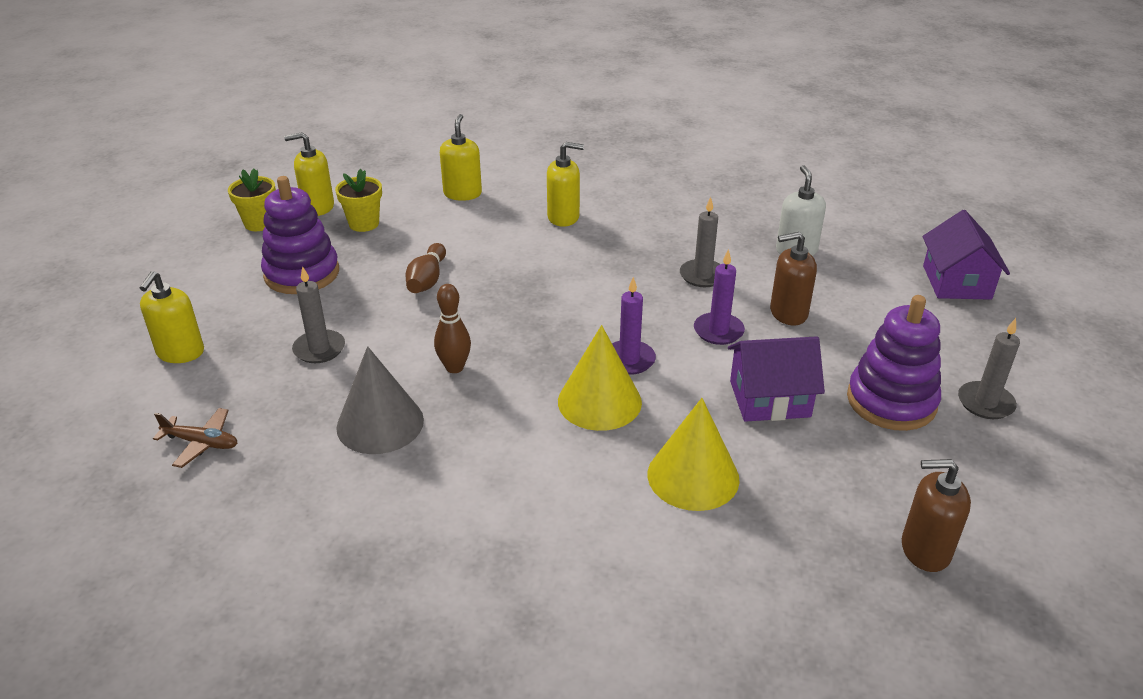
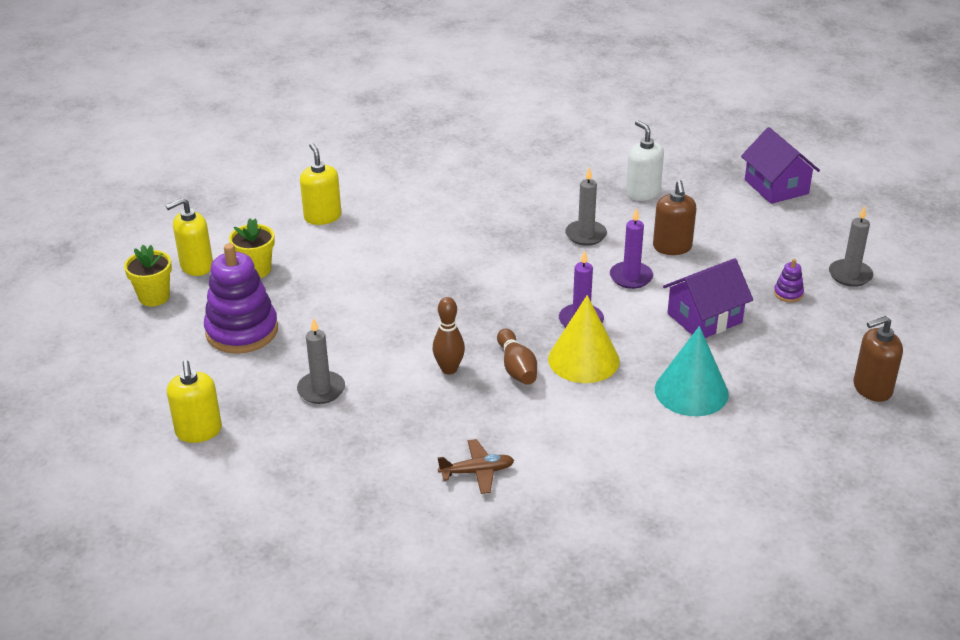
camera: 25 degrees left, 0 degrees up
(201, 443) = (294, 494): brown plane -> brown plane (477, 471)
(380, 423) = (428, 431): grey cone -> none
(427, 280) = (361, 304): brown bowling pin -> brown bowling pin (516, 367)
(563, 217) = (432, 215): yellow soap dispenser -> none
(693, 476) = (691, 391): yellow cone -> turquoise cone
(788, 313) = (672, 247): brown soap dispenser -> brown soap dispenser turned 60 degrees counterclockwise
(891, 401) = (788, 293): purple stacking toy -> purple stacking toy, size x0.41

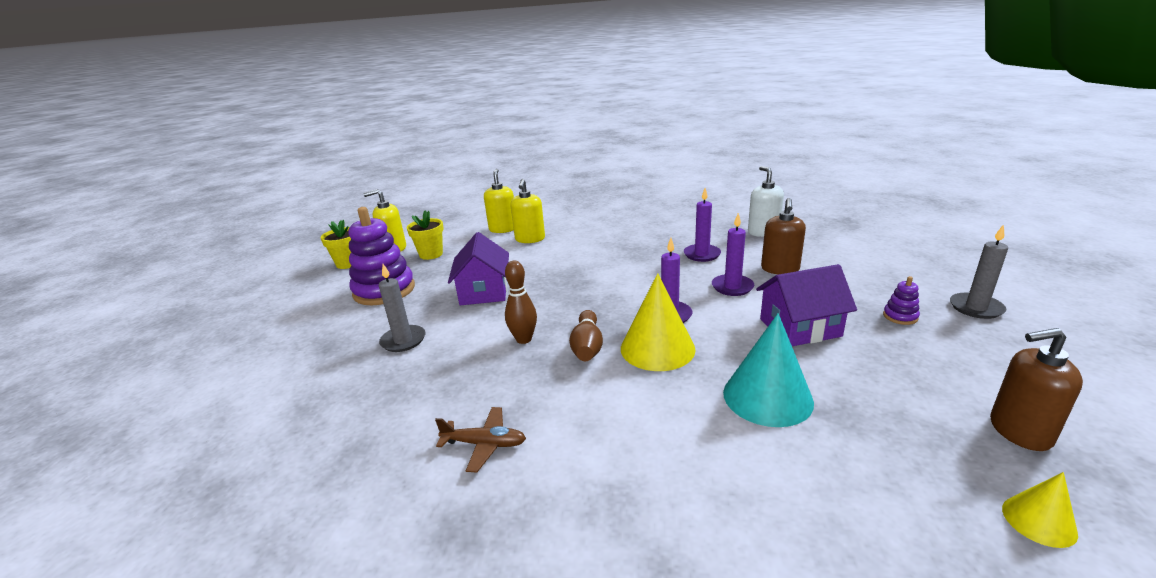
camera: 20 degrees right, 10 degrees down
(199, 431) = (278, 359): yellow soap dispenser -> yellow soap dispenser (530, 239)
(585, 235) = (702, 254): grey candle -> purple candle
(776, 187) = (892, 236): purple house -> purple house (484, 291)
(876, 449) = (1038, 521): none -> yellow cone

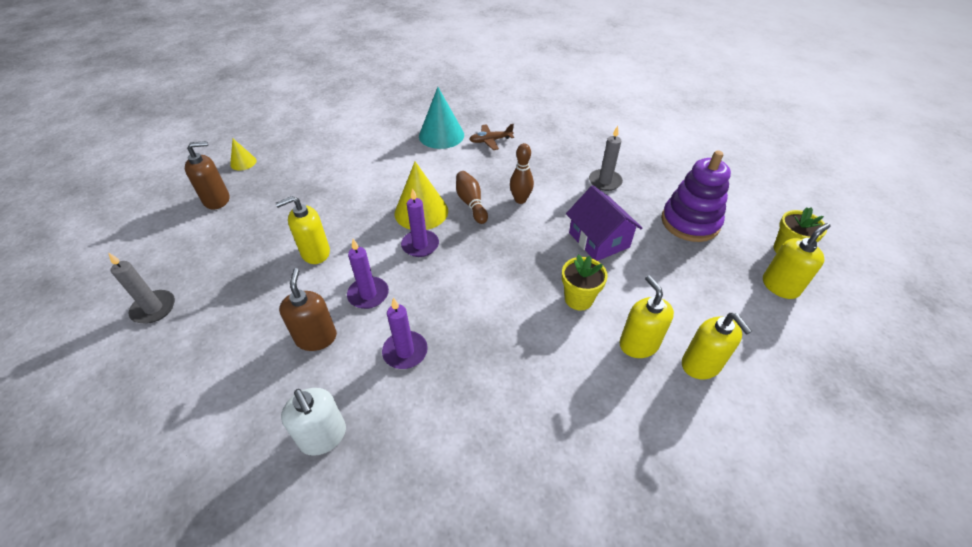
camera: 155 degrees right, 20 degrees up
(431, 254) = (721, 284): yellow flower pot -> yellow flower pot (578, 299)
(767, 397) = (347, 192): turquoise cone -> turquoise cone (441, 135)
(800, 327) = (315, 253): purple house -> yellow soap dispenser
(900, 316) = (228, 283): purple stacking toy -> none

